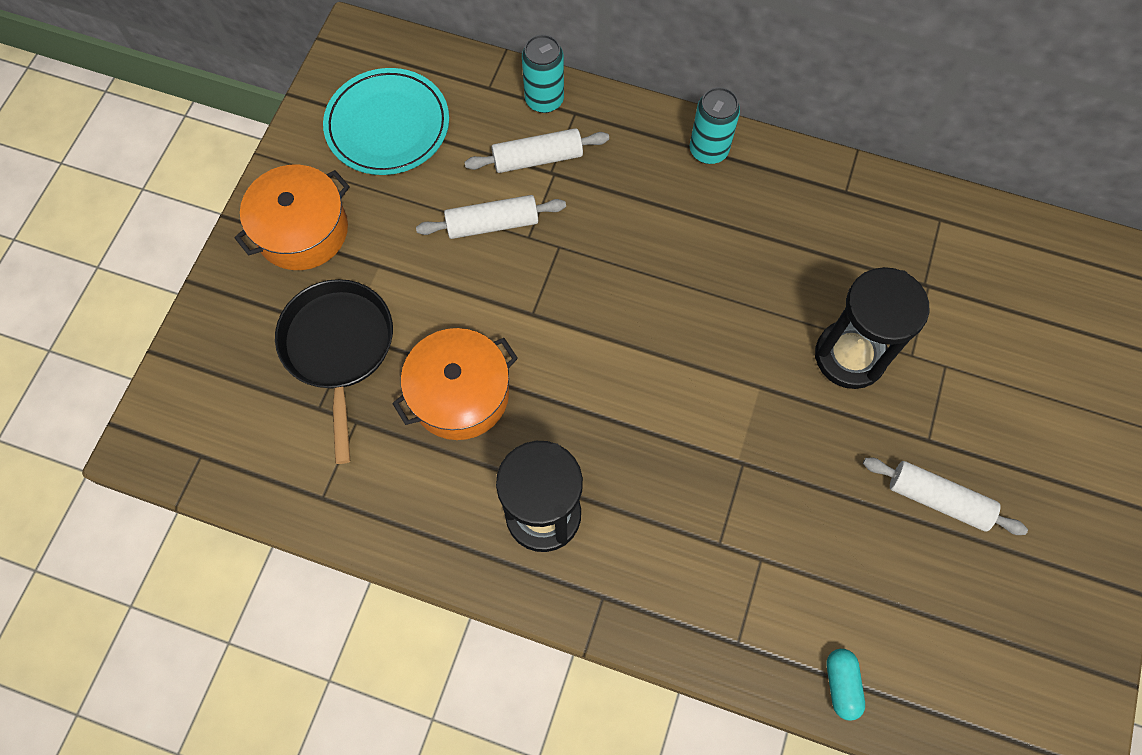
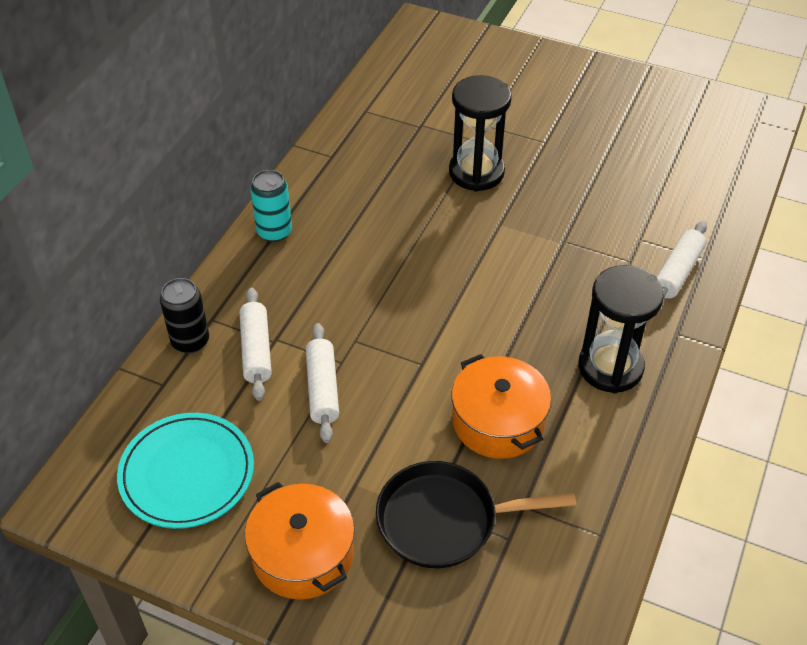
camera: 85 degrees left, 20 degrees down
(544, 100) = (190, 341): turquoise can -> black can
(841, 684) = (726, 208): turquoise capsule -> none
(938, 499) = (589, 144): white rolling pin -> white rolling pin (677, 272)

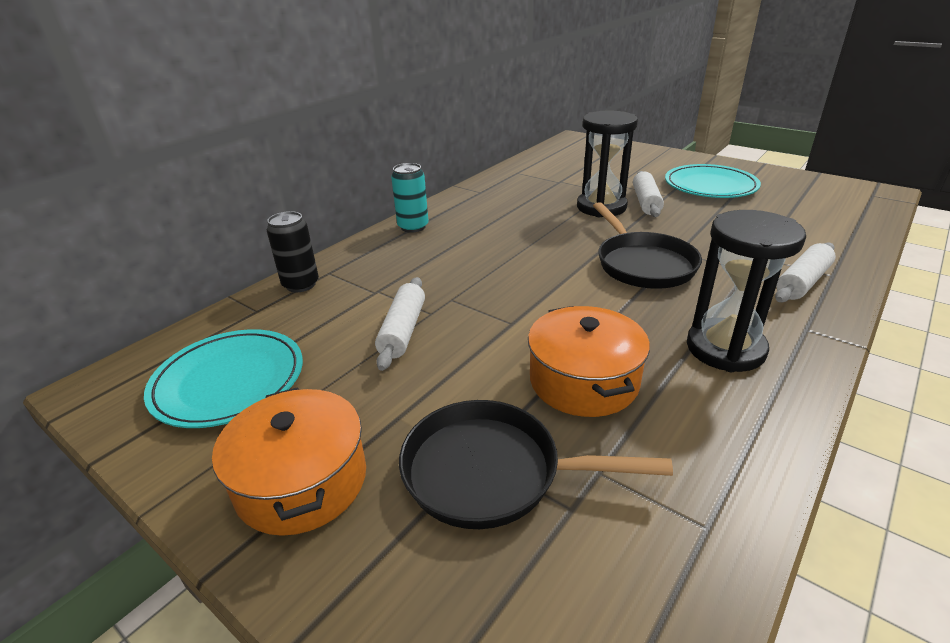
camera: 15 degrees right, 15 degrees down
(256, 350) = (355, 296): white rolling pin -> white rolling pin (646, 202)
(530, 264) = (642, 264): none -> black pan
(590, 119) = (710, 186): none -> turquoise plate

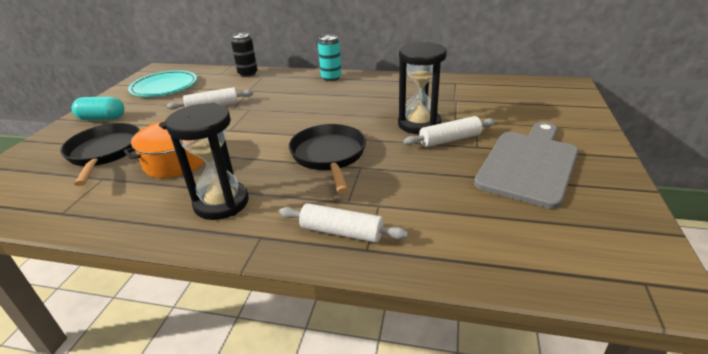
camera: 65 degrees right, 0 degrees up
(302, 481) = (102, 118): orange pot -> turquoise capsule
(642, 264) = (329, 156): black pan -> black pan turned 120 degrees clockwise
(710, 186) = (529, 164): turquoise plate -> grey cutting board

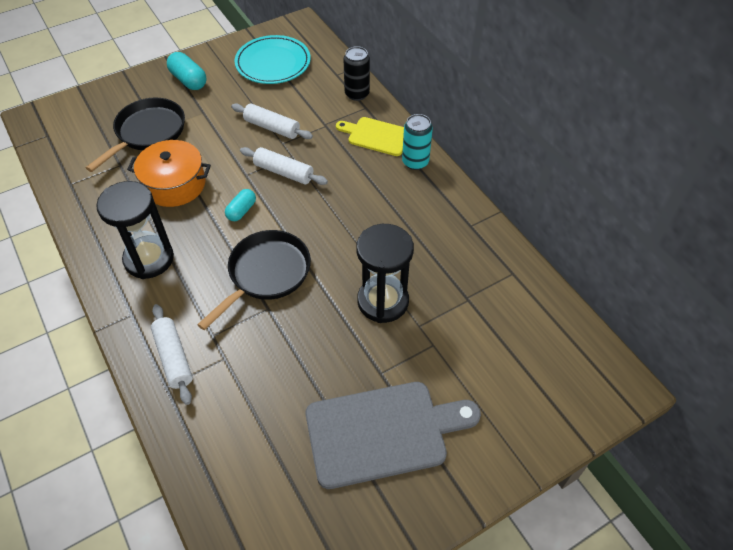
camera: 45 degrees right, 20 degrees up
(256, 143) = (241, 211): none -> turquoise capsule
(290, 80) = (376, 136): none -> yellow cutting board
(449, 140) = (374, 344): white rolling pin -> white rolling pin (283, 172)

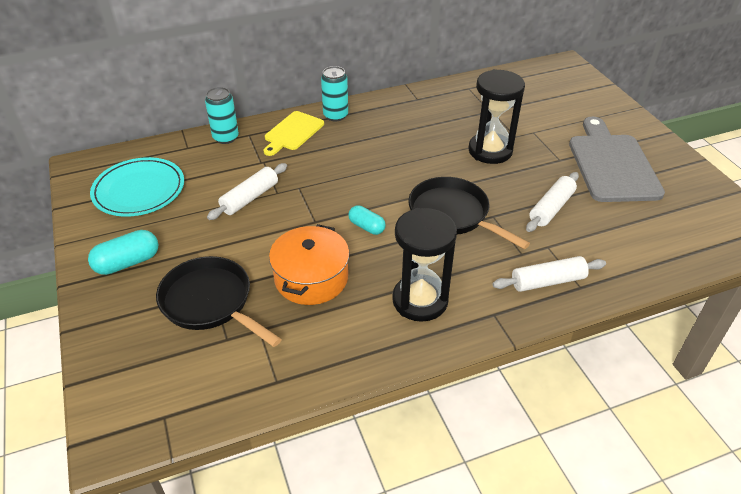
camera: 80 degrees left, 10 degrees down
(283, 172) = (321, 194): white rolling pin -> white rolling pin (551, 208)
(357, 94) = (226, 137): black can -> turquoise can

